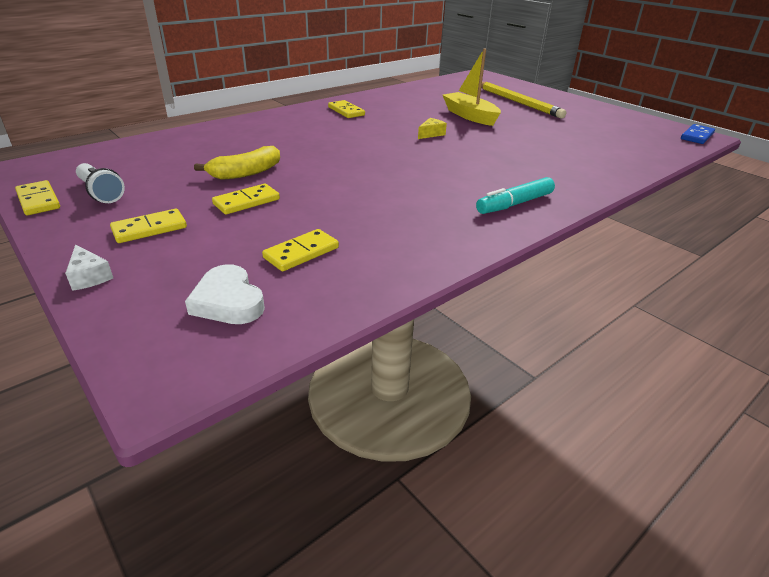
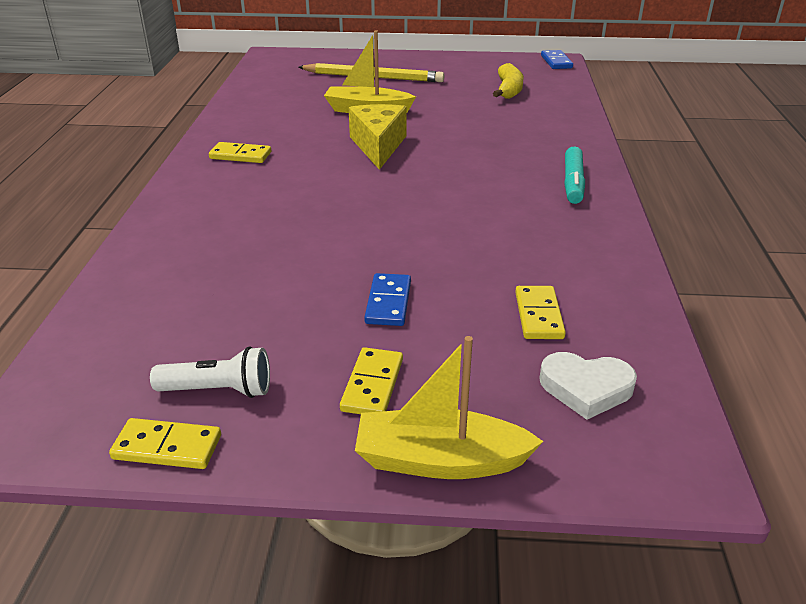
camera: 45 degrees left, 0 degrees up
(89, 276) = (440, 460): white cheese -> yellow boat
(246, 173) = (313, 275): yellow banana -> yellow banana (508, 90)
(246, 202) = (388, 302): yellow domino -> blue domino
(431, 134) = (378, 146): yellow cheese -> yellow cheese, size x2.15

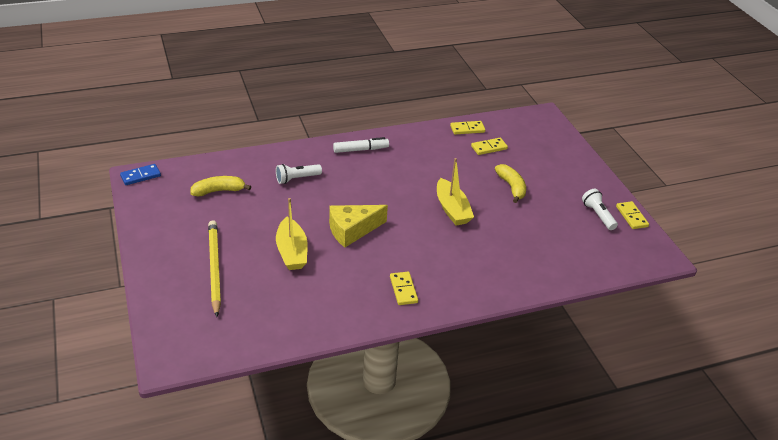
camera: 115 degrees left, 5 degrees up
(372, 385) = (562, 179): yellow domino -> yellow domino (467, 129)
(388, 302) = (511, 187): blue domino -> yellow banana
(440, 460) = (582, 158): yellow boat -> yellow boat (452, 209)
(513, 130) = (297, 179): none -> white flashlight
(573, 183) = (361, 150): turquoise marker -> white marker
(586, 388) = (523, 133): white heart -> none

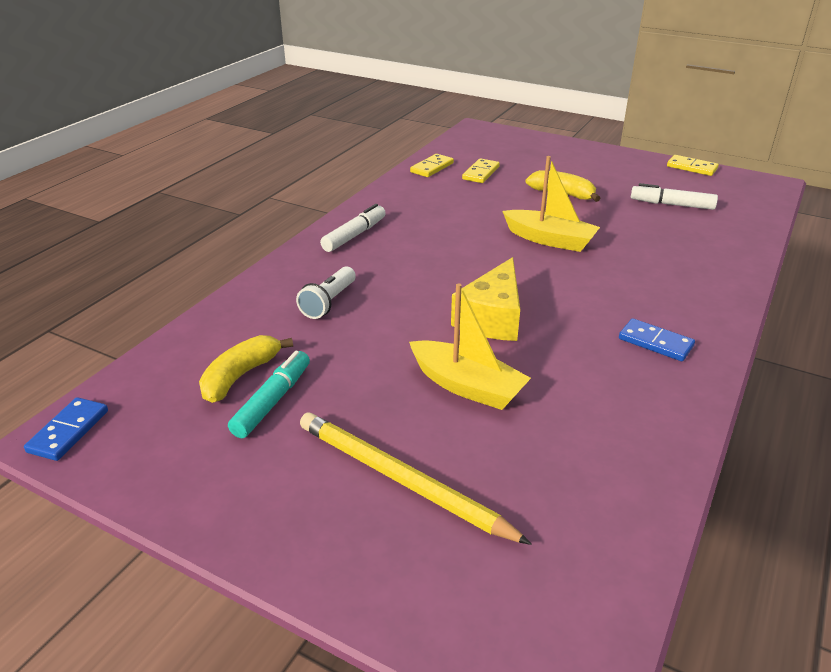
camera: 40 degrees left, 5 degrees down
(216, 209) = (273, 401): none -> turquoise marker
(403, 290) = (655, 342): yellow domino -> blue domino
(564, 231) = (671, 204): none -> white marker
(598, 215) = (668, 179): white flashlight -> none

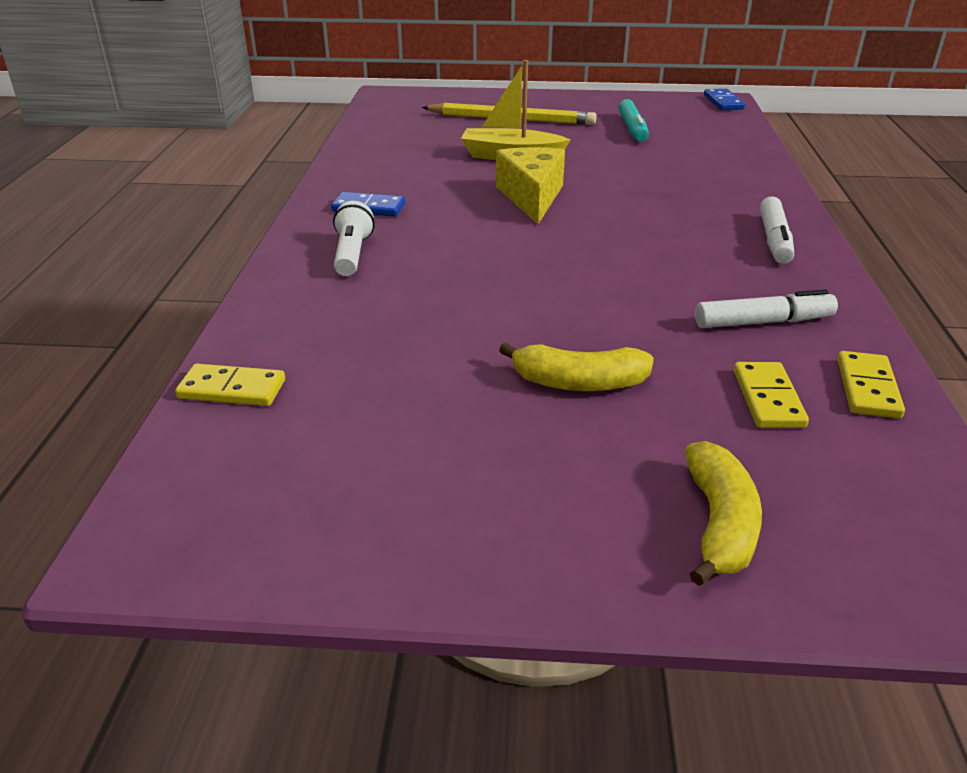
camera: 155 degrees right, 0 degrees up
(240, 376) = (674, 134): yellow banana -> yellow banana (719, 523)
(328, 302) = (689, 179): white flashlight -> white flashlight (352, 254)
(550, 239) = (536, 288): yellow boat -> none
(671, 204) = (370, 408): white marker -> white marker (763, 322)
(691, 167) = (331, 566): yellow domino -> yellow domino (232, 389)

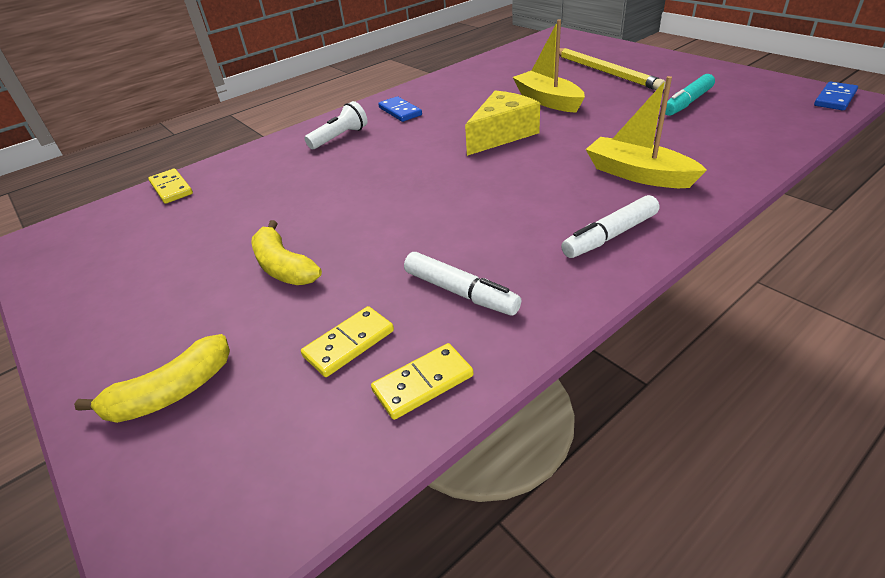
camera: 50 degrees right, 5 degrees up
(706, 192) = (638, 174): none -> yellow boat

